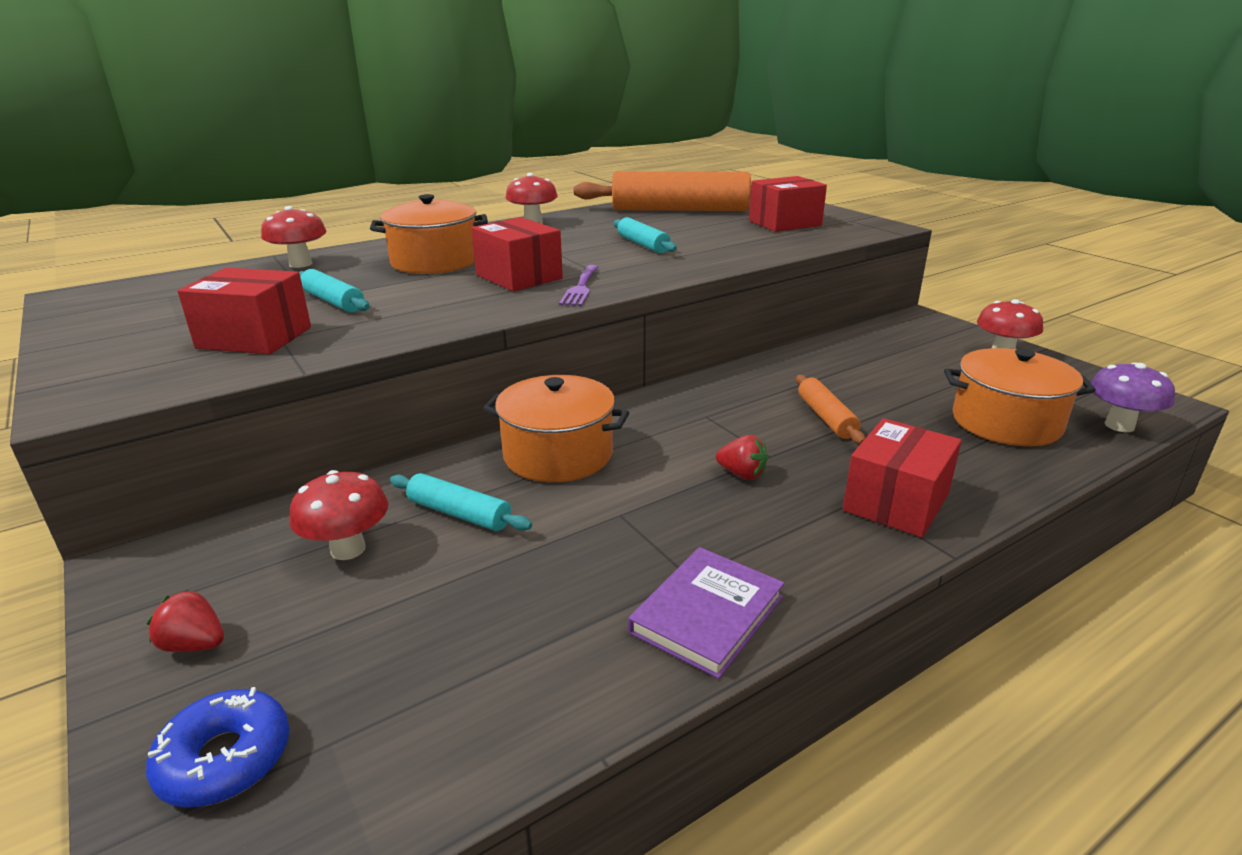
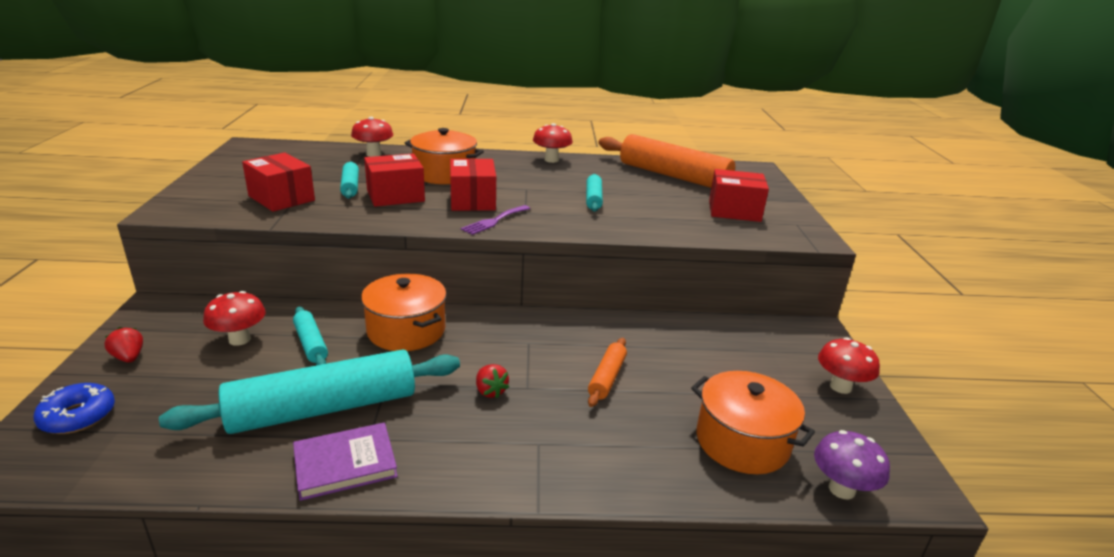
camera: 30 degrees right, 0 degrees up
(588, 572) = (323, 408): none -> turquoise rolling pin
(896, 502) = (559, 457): red box -> red box (395, 196)

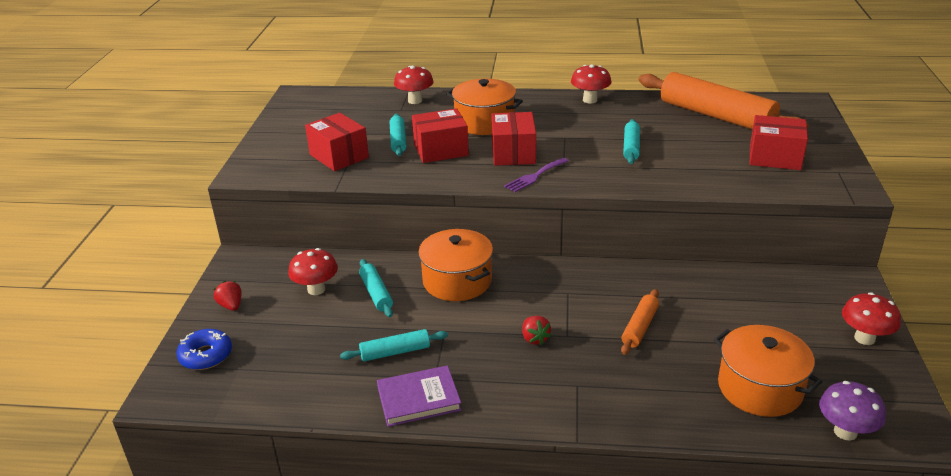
camera: 10 degrees right, 5 degrees up
(323, 408) = (395, 352): turquoise rolling pin -> turquoise rolling pin, size x0.46

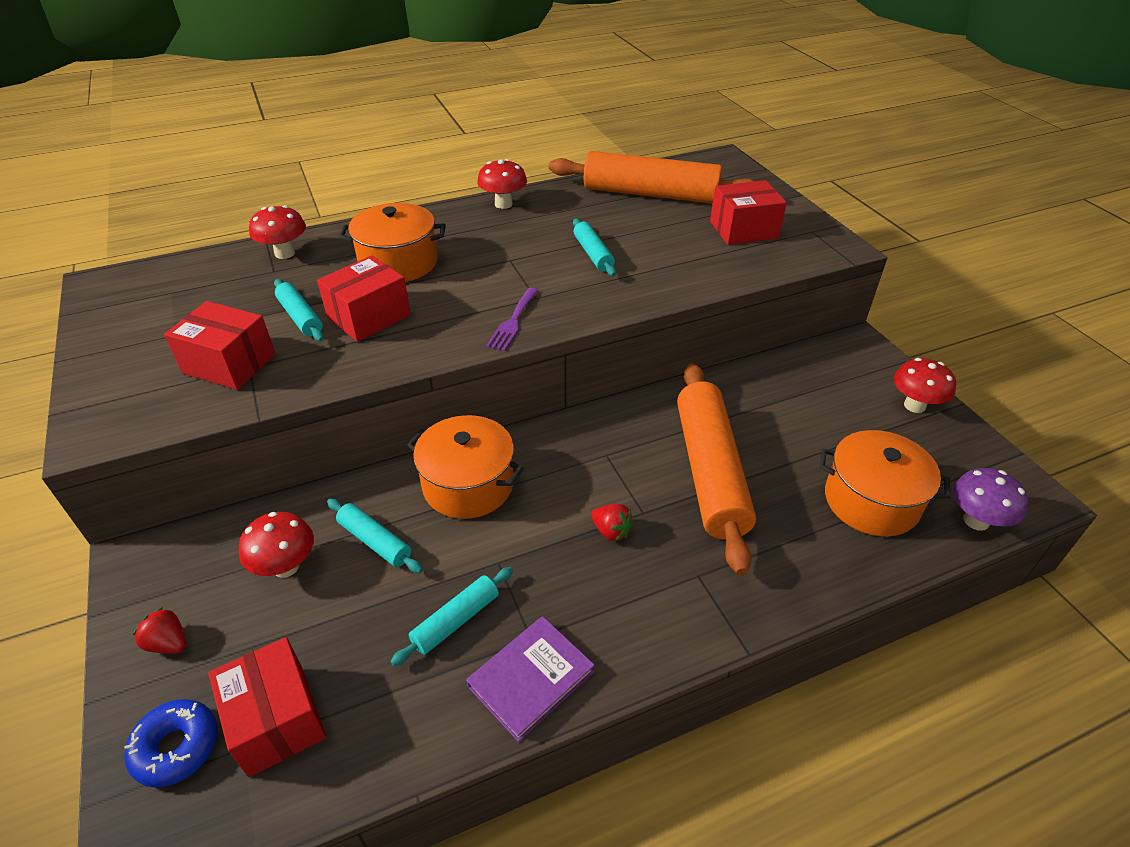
camera: 30 degrees left, 10 degrees up
(513, 153) = (464, 297): red box -> red box (276, 719)
(640, 327) = (710, 471): orange rolling pin -> orange rolling pin, size x2.16

